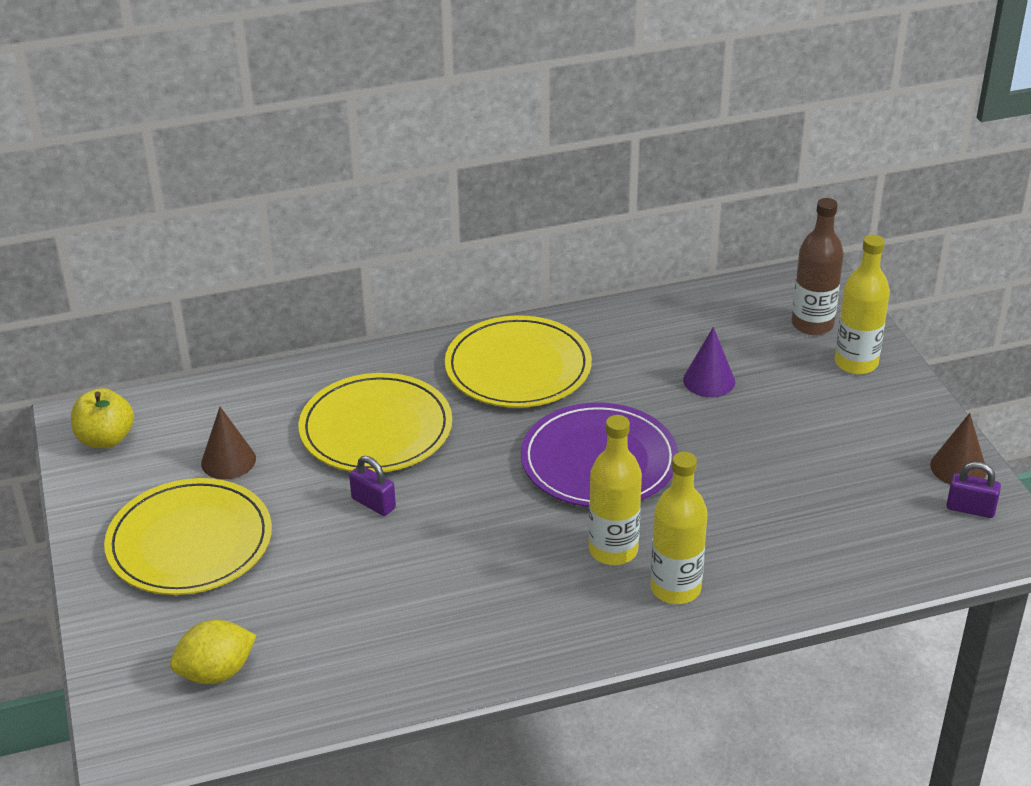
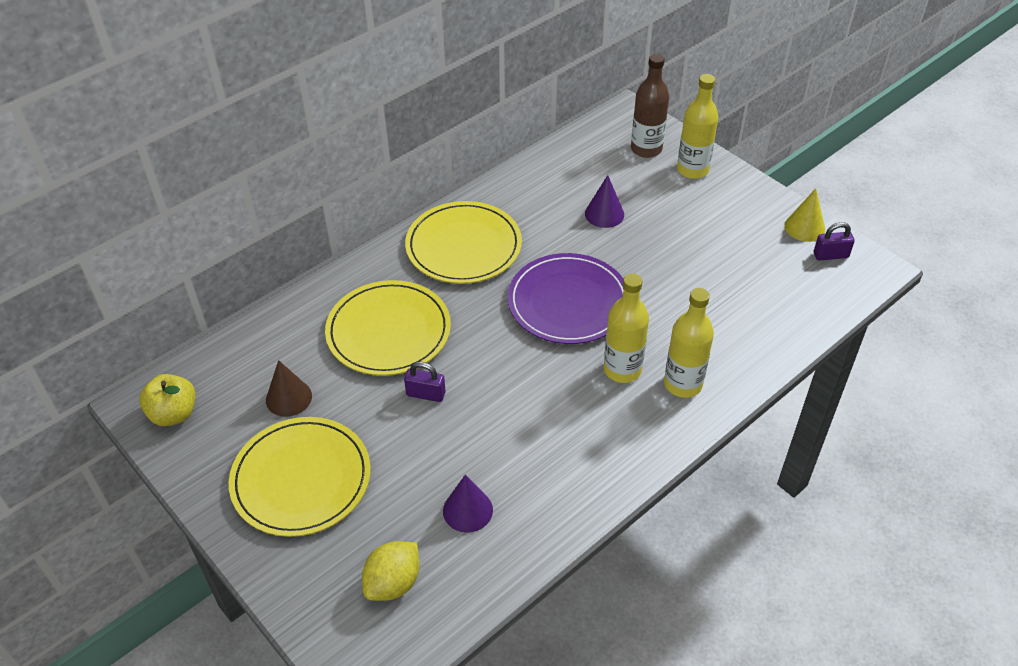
camera: 25 degrees left, 10 degrees up
(340, 632) = (467, 510): none -> purple cone
(958, 468) = (804, 227): brown cone -> yellow cone

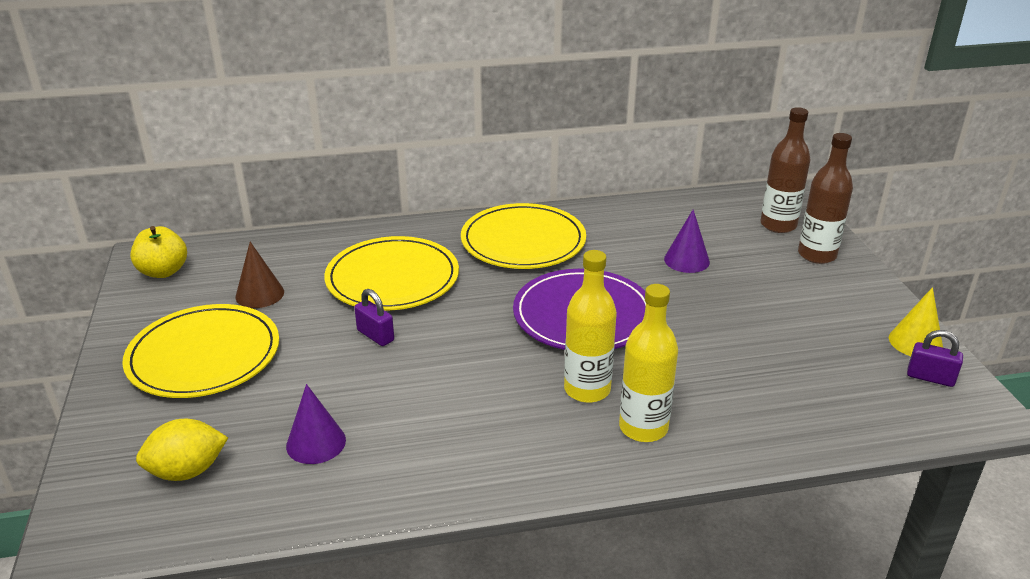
camera: 30 degrees right, 15 degrees down
(692, 170) = (817, 255): yellow bottle -> brown bottle

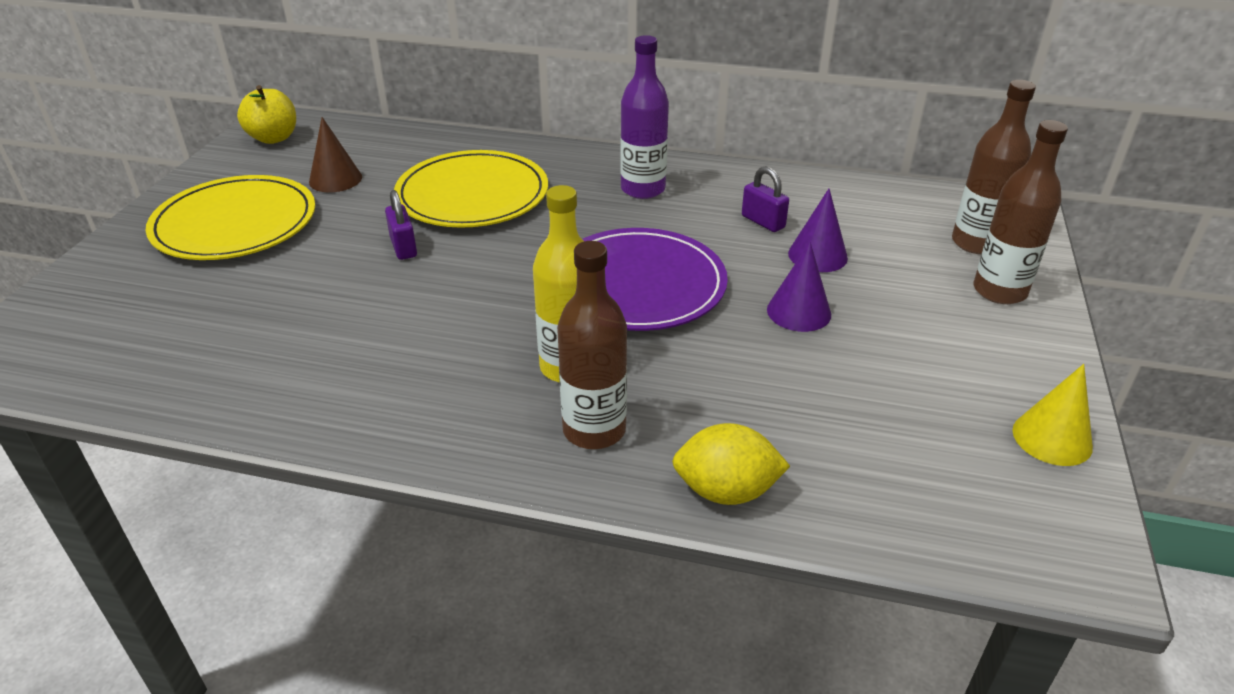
camera: 25 degrees right, 5 degrees up
(187, 471) = (121, 327): yellow lemon -> yellow lemon (726, 491)
(316, 443) = (251, 336): purple cone -> purple cone (799, 312)
(523, 241) = (643, 189): yellow plate -> purple bottle
(643, 428) = (594, 430): yellow bottle -> brown bottle
(930, 378) = (1035, 491): purple padlock -> purple padlock (763, 222)

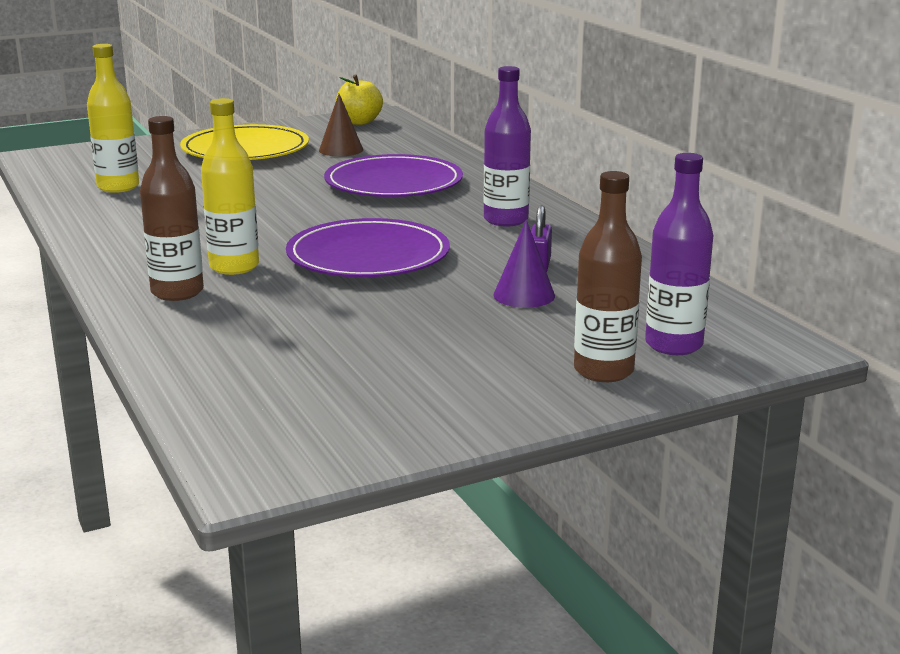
camera: 50 degrees right, 15 degrees down
(208, 345) = (118, 187): none -> yellow bottle
(403, 247) = (294, 189): purple padlock -> none
(472, 195) = (393, 183): yellow plate -> purple plate
(726, 491) = (167, 343): yellow lemon -> none
(799, 312) = (425, 309): purple cone -> none
(976, 243) = (673, 345): brown bottle -> purple bottle
(1052, 438) = (399, 435): yellow cone -> none

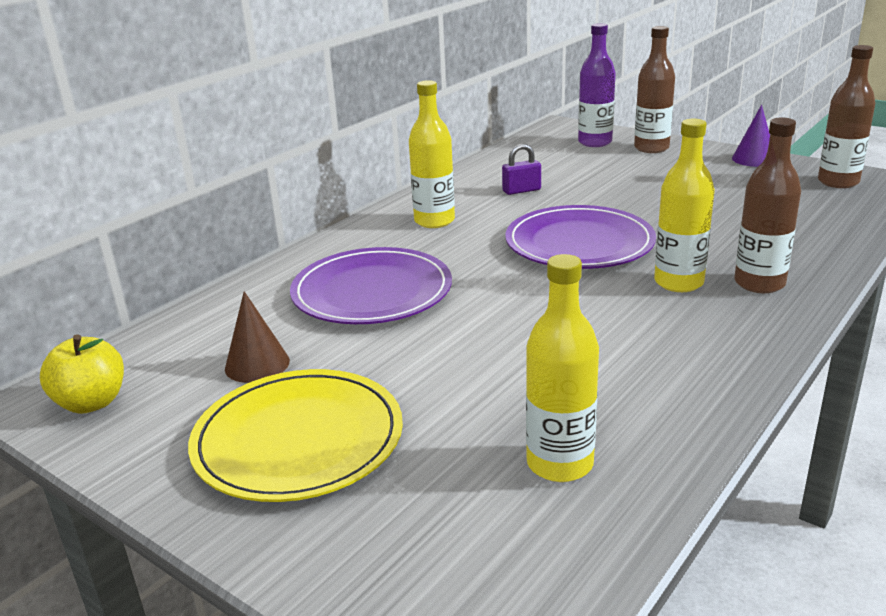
camera: 115 degrees left, 5 degrees up
(307, 436) = (838, 182): none -> brown bottle
(506, 220) = (434, 221): purple bottle -> yellow bottle
(524, 295) = (579, 183): purple cone -> purple cone (754, 159)

